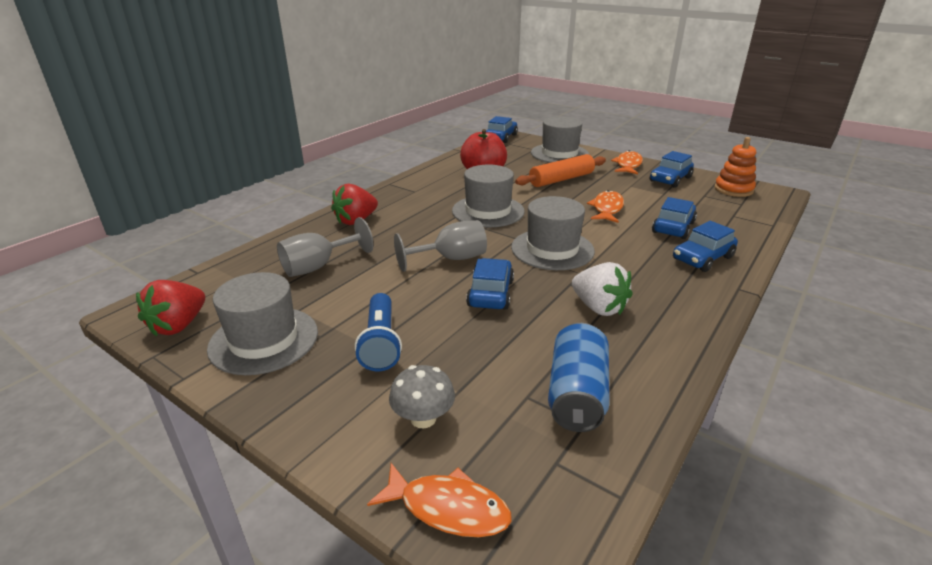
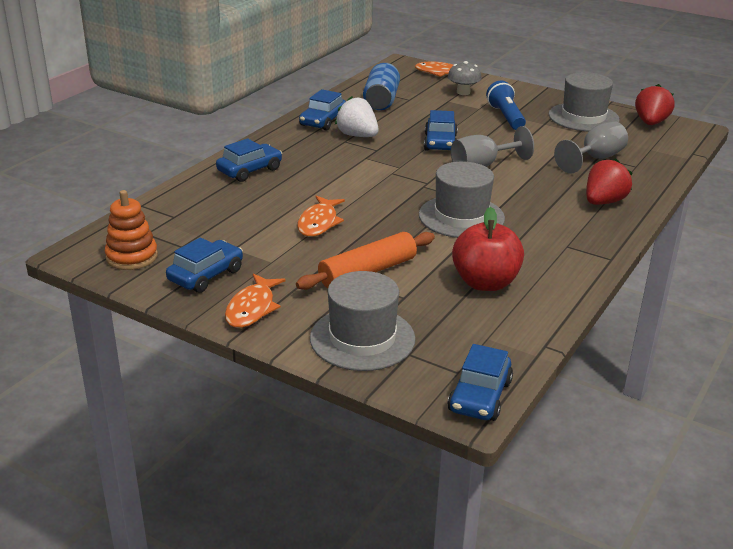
camera: 175 degrees right, 0 degrees up
(552, 249) = (389, 176): grey hat -> none
(673, 227) = (255, 200): blue car -> blue car (323, 121)

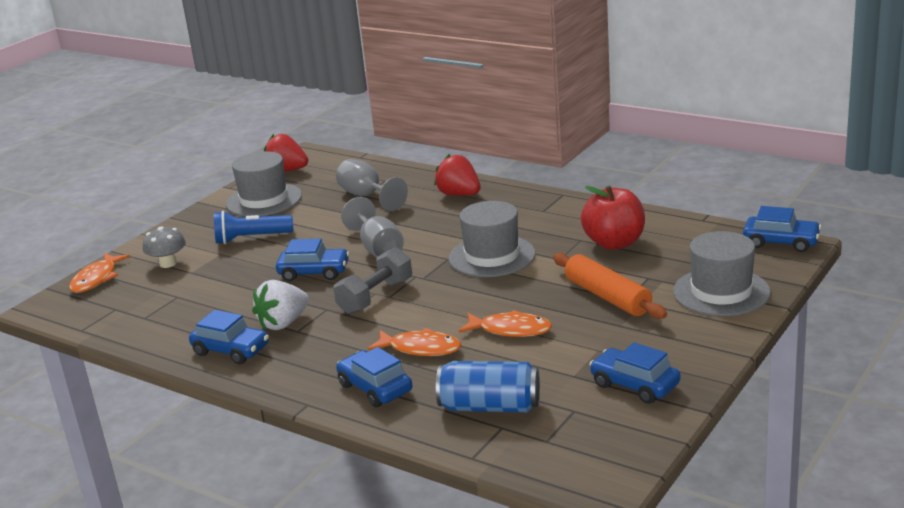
camera: 85 degrees left, 5 degrees down
(132, 257) = (605, 441): orange stacking toy -> none
(252, 308) = (690, 350): orange fish -> orange fish (421, 348)
(381, 100) = (174, 314): blue can -> blue can (490, 406)
(392, 167) = (375, 297): none -> grey dumbbell

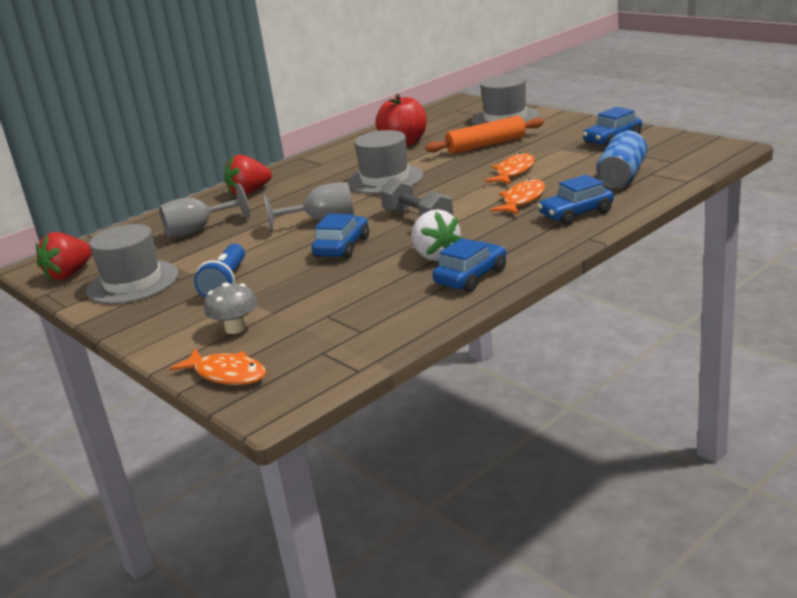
camera: 75 degrees left, 0 degrees up
(781, 242) = (450, 103): blue car -> none

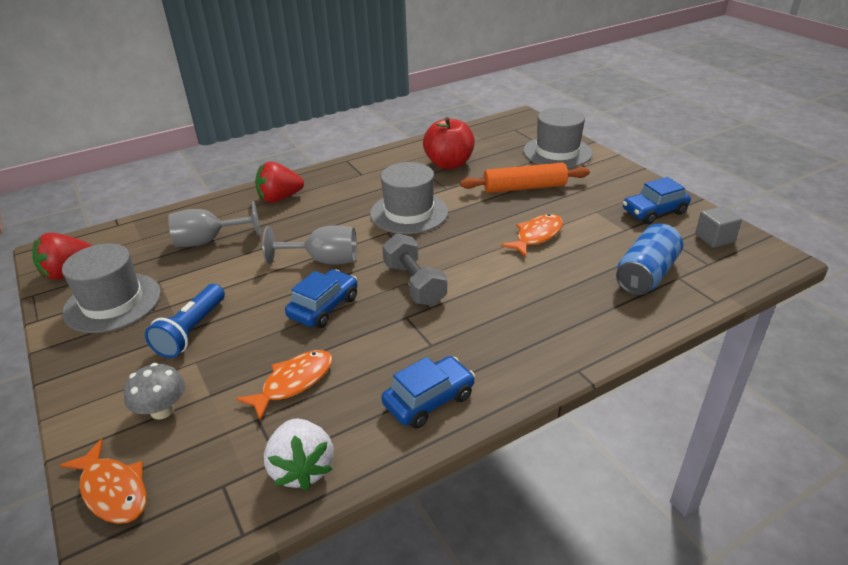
camera: 10 degrees right, 10 degrees up
(435, 256) = (407, 350): white strawberry -> white strawberry (302, 468)
(522, 200) = (529, 283): orange fish -> orange fish (293, 382)
(576, 214) = (577, 323): blue car -> none
(671, 146) = (714, 238): none -> grey cube

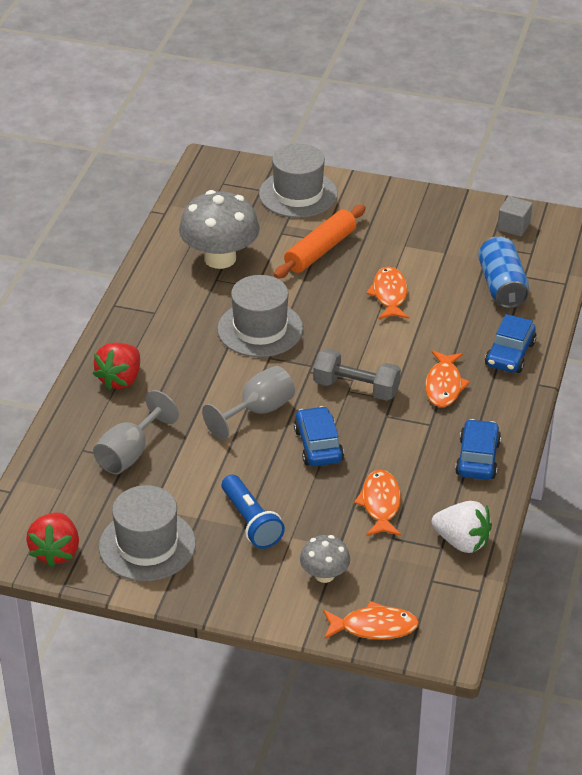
camera: 45 degrees left, 5 degrees up
(449, 164) = (220, 258): red apple -> grey mushroom
(487, 321) = (444, 385): none -> orange fish
(654, 212) = (447, 222): blue car -> blue car (510, 354)

